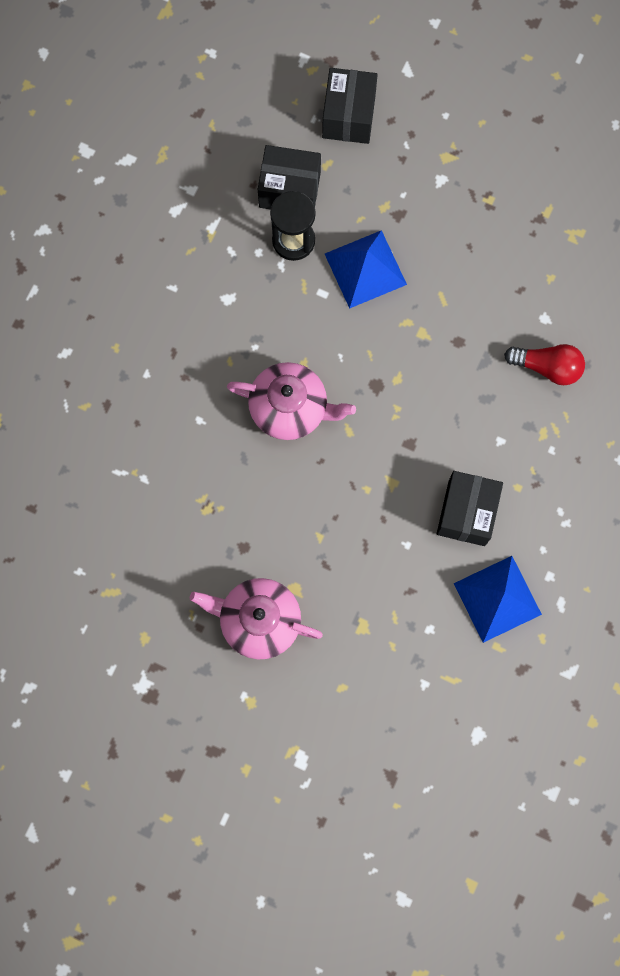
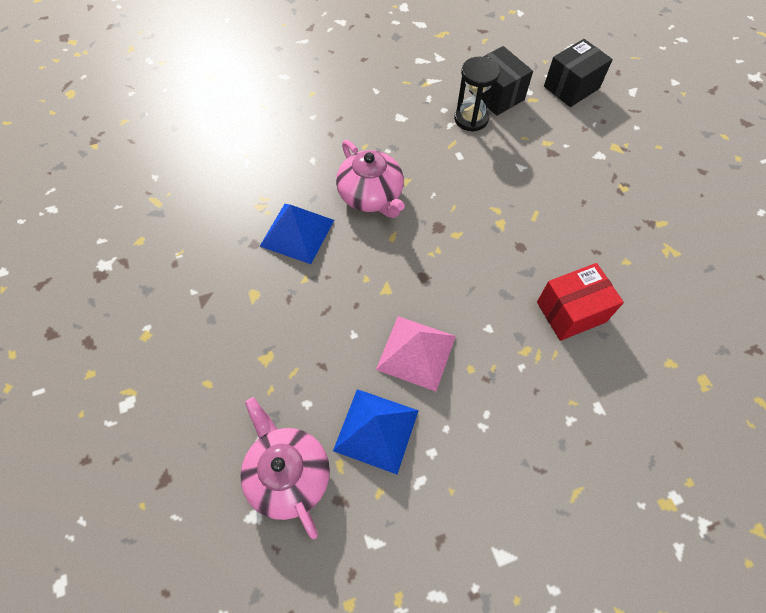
camera: 45 degrees right, 15 degrees down
(258, 620) = (210, 292): pink teapot -> pink teapot (288, 474)
(365, 269) = (500, 163): blue pyramid -> blue pyramid (297, 232)
(466, 513) = (416, 352): black box -> pink pyramid
(547, 367) = (571, 312): red light bulb -> red box

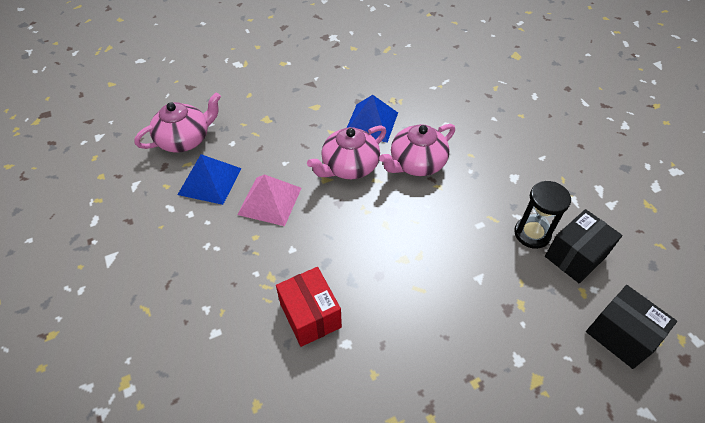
camera: 85 degrees right, 10 degrees down
(368, 262) = (349, 166): none -> pink teapot

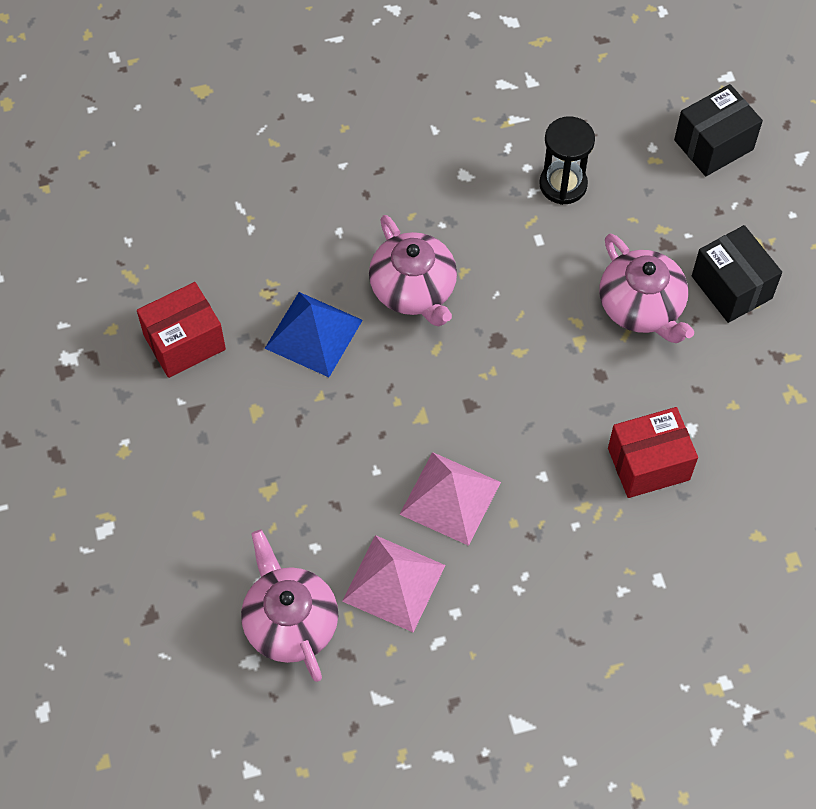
camera: 80 degrees left, 10 degrees up
(210, 181) = (393, 583): blue pyramid -> pink pyramid
(349, 166) = (402, 380): pink teapot -> pink teapot (641, 307)
(352, 74) = (184, 342): none -> red box
(575, 256) = (604, 150): black box -> black box (731, 287)

